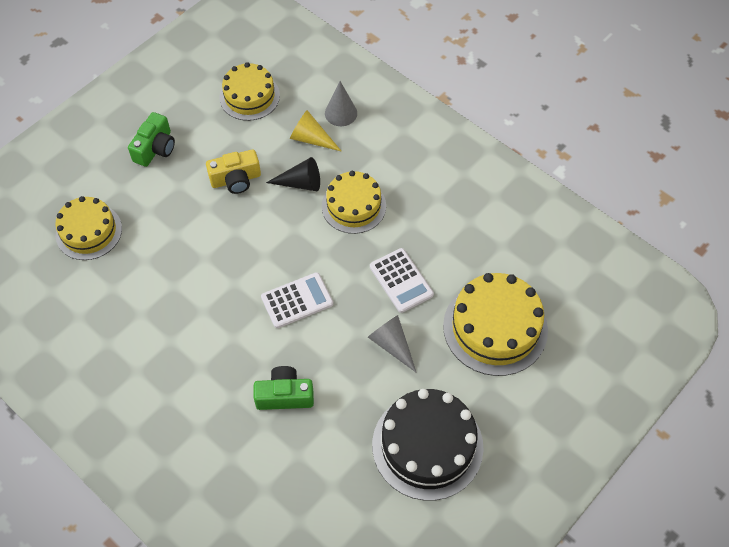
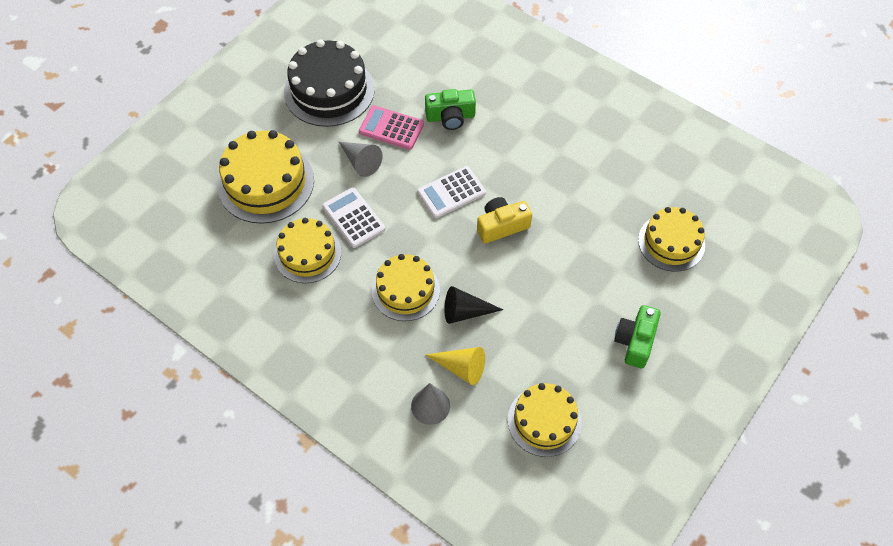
camera: 175 degrees right, 0 degrees up
(236, 179) = (536, 310): yellow camera -> yellow camera (501, 226)
(355, 385) = (391, 128): none -> pink calculator
(447, 247) = (307, 254): none -> yellow cake

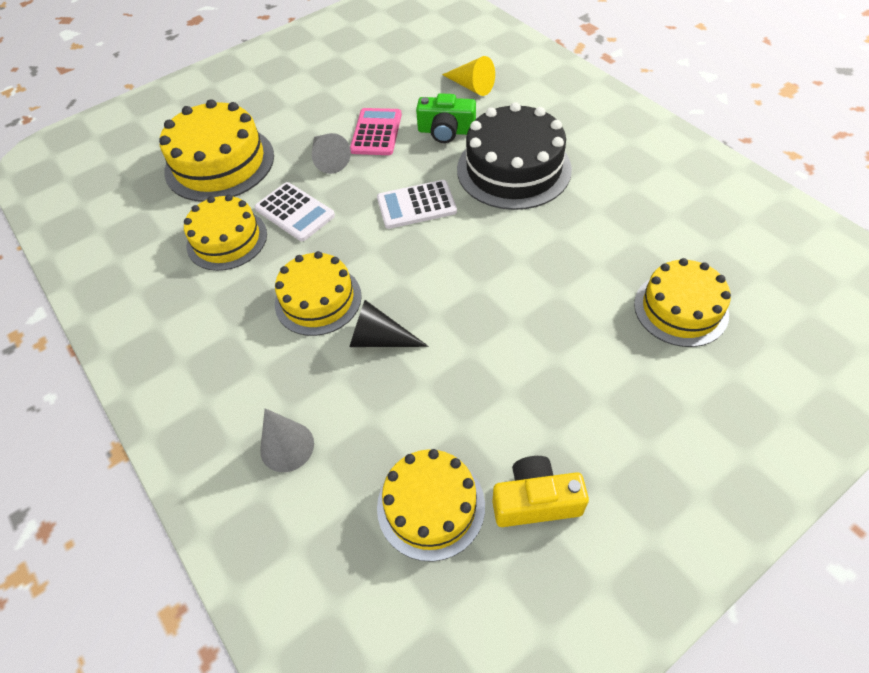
camera: 20 degrees right, 5 degrees down
(329, 90) = (327, 90): black cake -> black cake (513, 169)
(353, 218) = (295, 212): white calculator -> white calculator turned 150 degrees clockwise
(391, 128) = (376, 132): pink calculator -> pink calculator turned 60 degrees clockwise
(461, 368) = (346, 407): yellow cone -> yellow cone (471, 86)
(501, 226) = (462, 250): yellow camera -> yellow camera (535, 501)
(635, 341) = (595, 425): green camera -> none

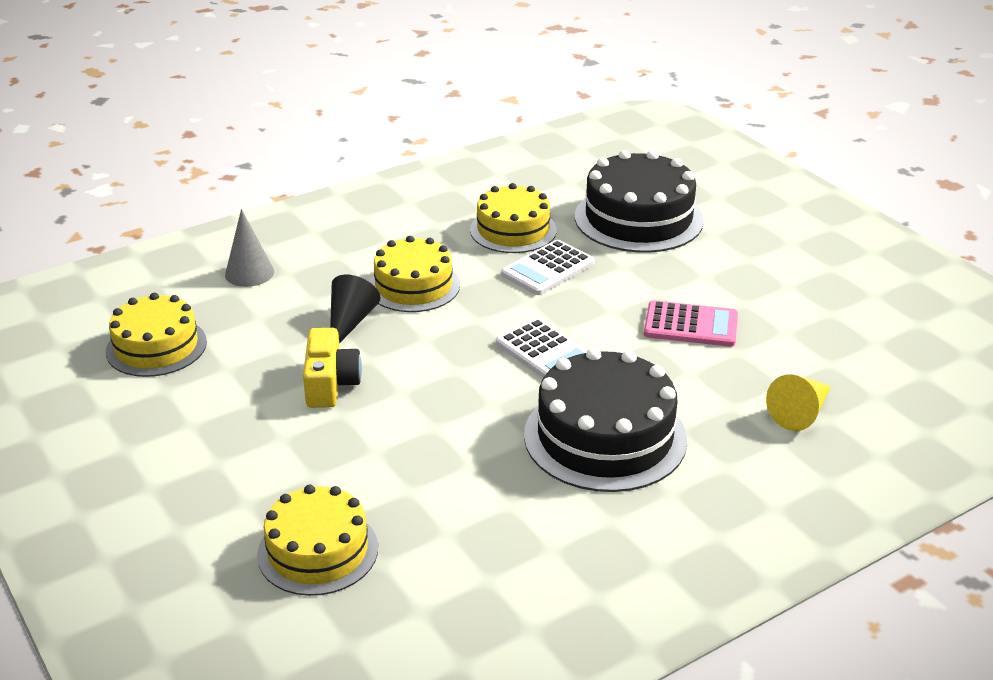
camera: 90 degrees right, 20 degrees down
(219, 163) = (638, 218): yellow cake -> black cake
(328, 159) = (639, 290): grey cone -> none
(416, 205) = (545, 352): white calculator -> white calculator turned 150 degrees clockwise
(446, 131) = (691, 383): green camera -> none
(535, 501) = (130, 406): yellow camera -> yellow camera (330, 383)

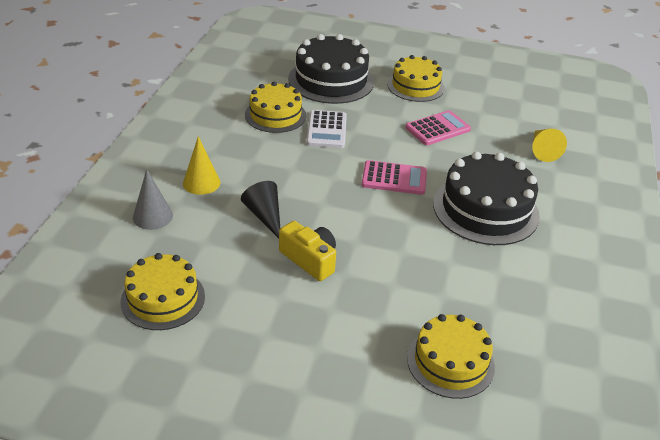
camera: 45 degrees left, 5 degrees up
(337, 263) = (201, 183): none -> yellow cone
(413, 286) = (269, 175): yellow cake -> yellow cake (415, 86)
(545, 352) = (394, 178): white calculator -> pink calculator

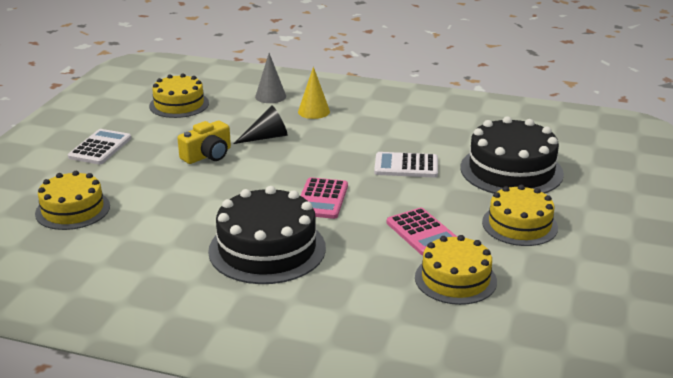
camera: 95 degrees right, 10 degrees down
(275, 115) = (428, 140): yellow cake -> yellow cake (455, 279)
(292, 363) = (100, 148): none -> white calculator
(542, 150) = (386, 307): yellow cone -> none

